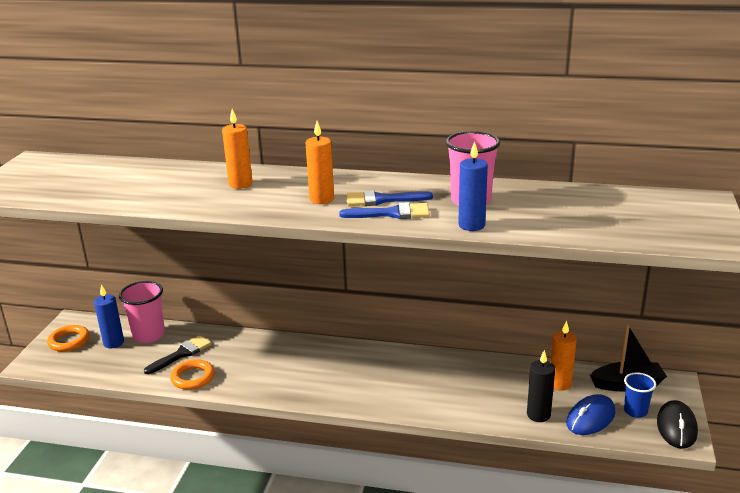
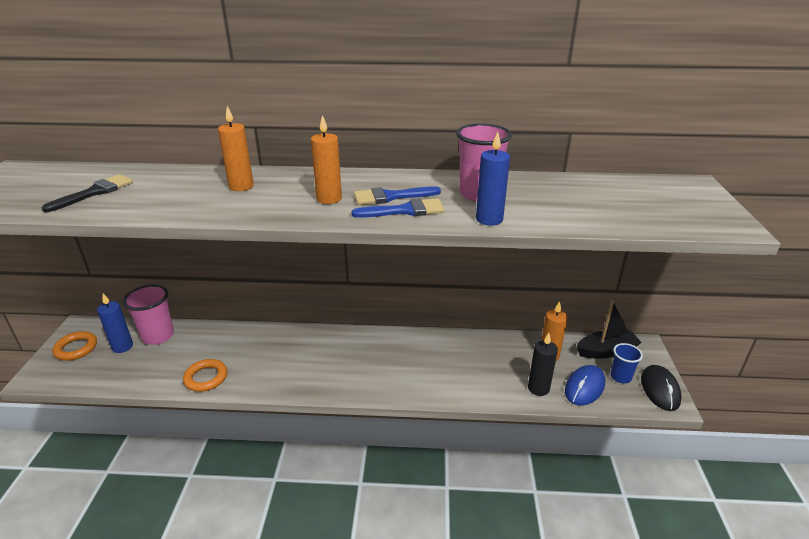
camera: 10 degrees left, 5 degrees up
(181, 354) = (192, 353): black brush -> black brush (95, 192)

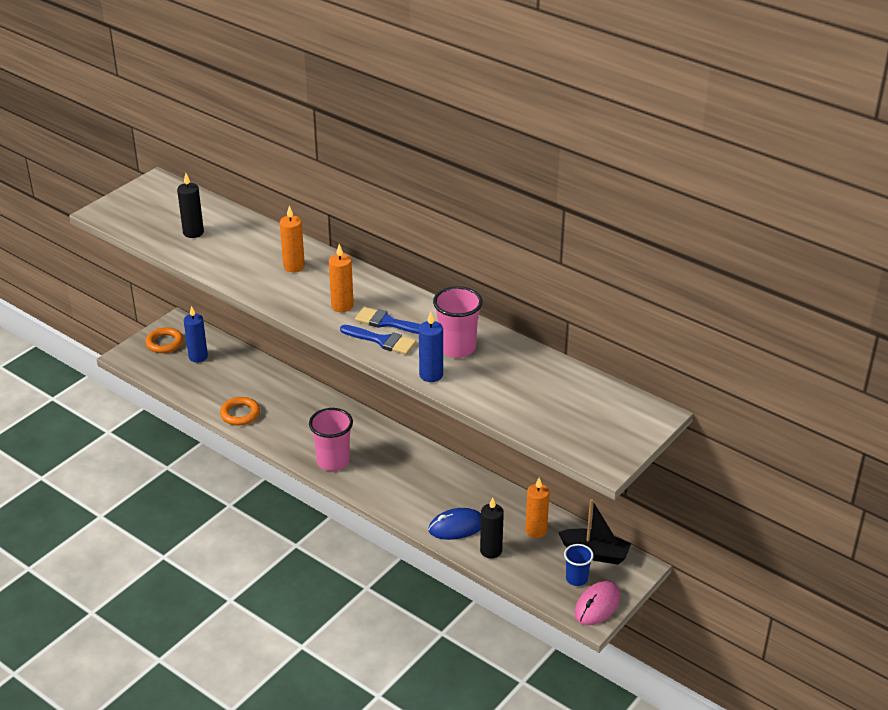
camera: 35 degrees right, 5 degrees up
(95, 192) = (193, 232): black brush -> black candle
(158, 336) = (230, 359): pink cup -> pink cup (333, 461)
(584, 387) = (532, 570): blue mouse -> blue mouse (456, 527)
(660, 390) = (597, 605): black mouse -> pink mouse

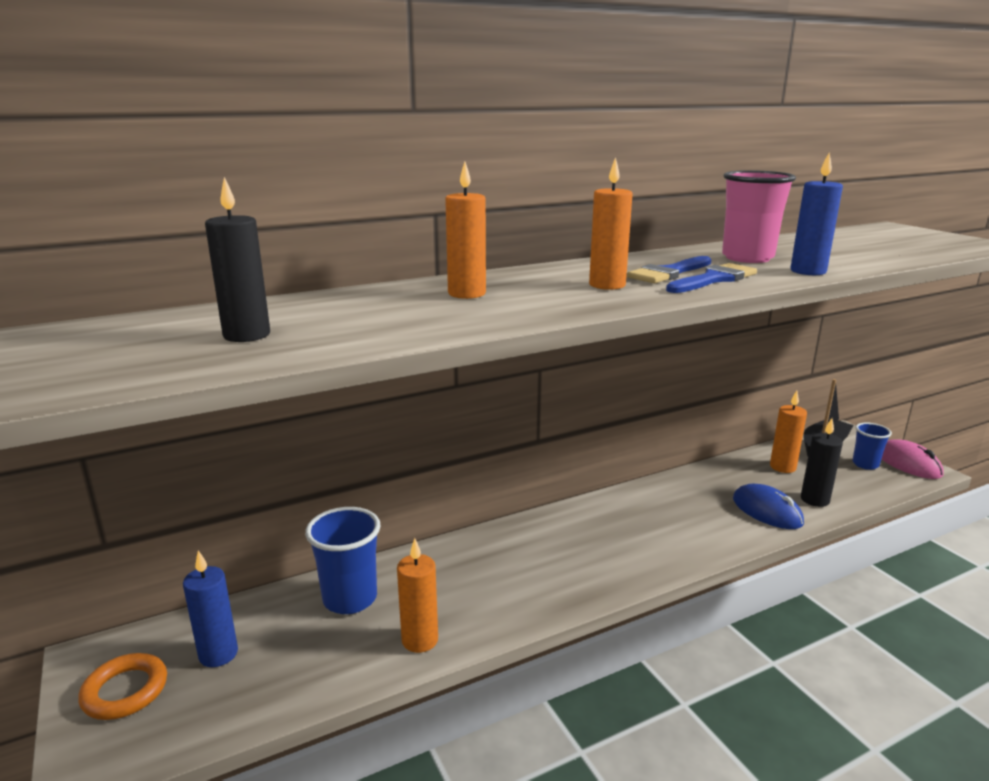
camera: 65 degrees left, 15 degrees down
(240, 414) = (420, 640): orange ring -> orange candle
(258, 379) = (350, 599): none -> blue cup
(333, 461) = (597, 573): pink cup -> none
(456, 527) = (767, 511): blue mouse -> blue mouse turned 45 degrees counterclockwise

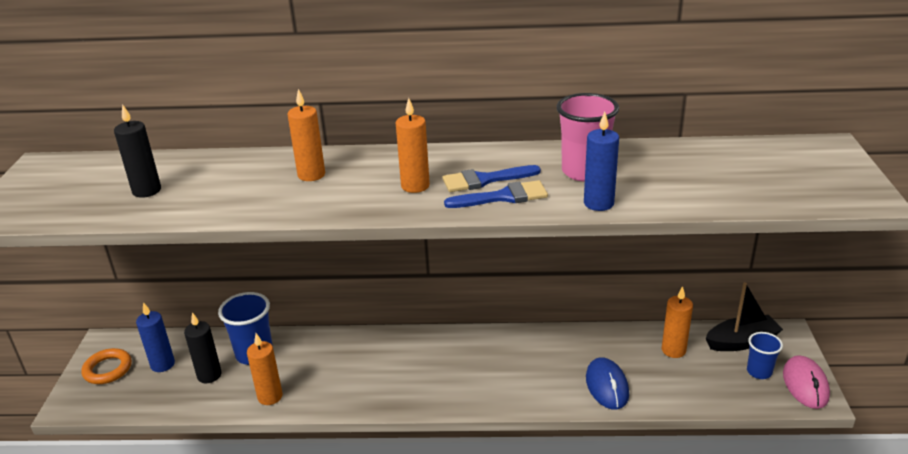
camera: 30 degrees right, 10 degrees up
(814, 500) = (662, 390): black candle -> black candle (209, 375)

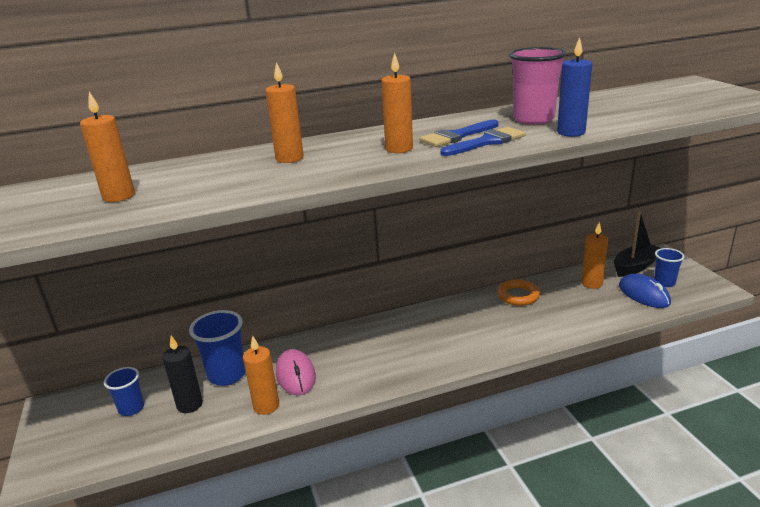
camera: 20 degrees left, 5 degrees down
(108, 369) = (68, 429): orange ring -> orange ring (518, 296)
(147, 191) = (119, 196): black candle -> orange candle
(162, 364) = (131, 408): blue candle -> blue cup
(607, 386) = (562, 320): blue mouse -> blue mouse (644, 294)
(805, 384) = (702, 283): pink mouse -> pink mouse (296, 375)

